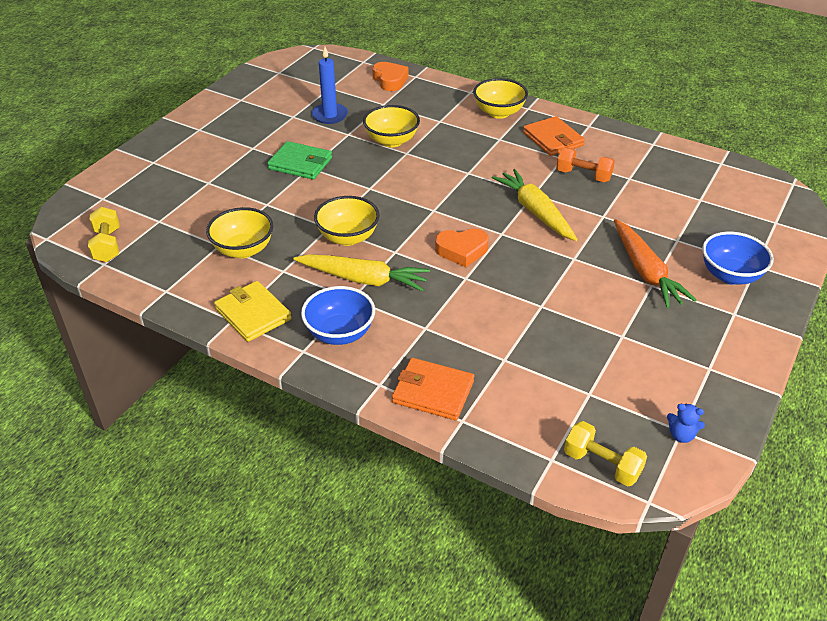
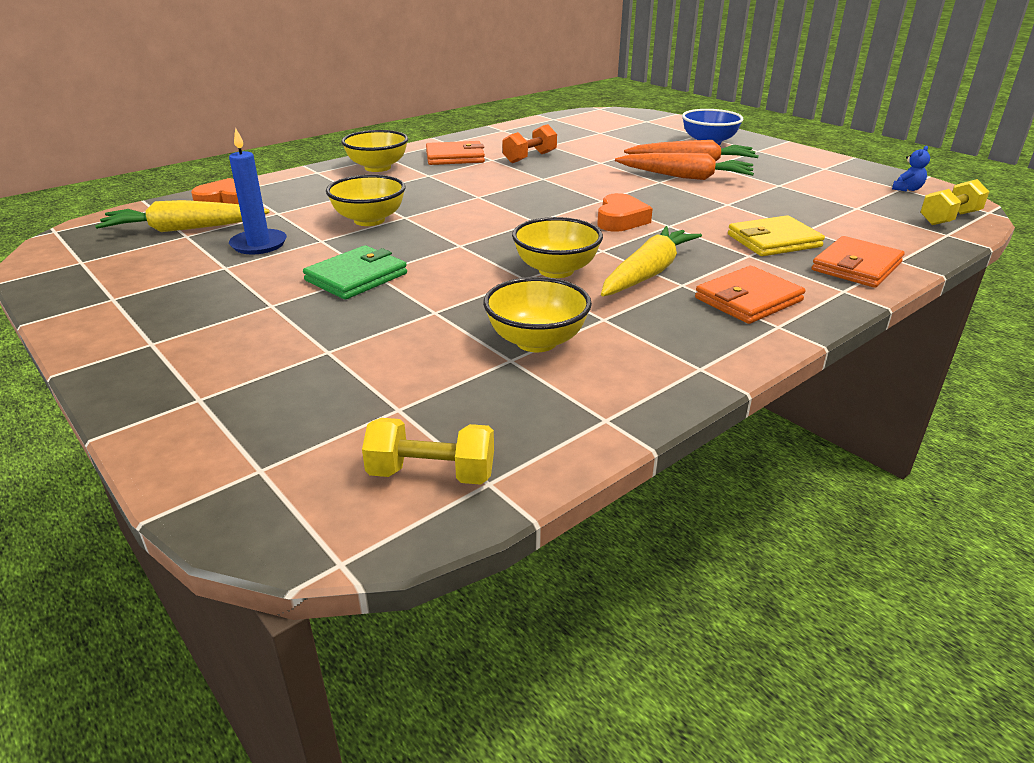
camera: 70 degrees left, 10 degrees down
(253, 314) = (692, 351): yellow wallet -> yellow wallet (774, 241)
(340, 333) = (748, 299): blue bowl -> orange wallet
(535, 212) = (574, 182): yellow carrot -> yellow carrot (184, 229)
(599, 272) = (685, 177): none -> orange carrot

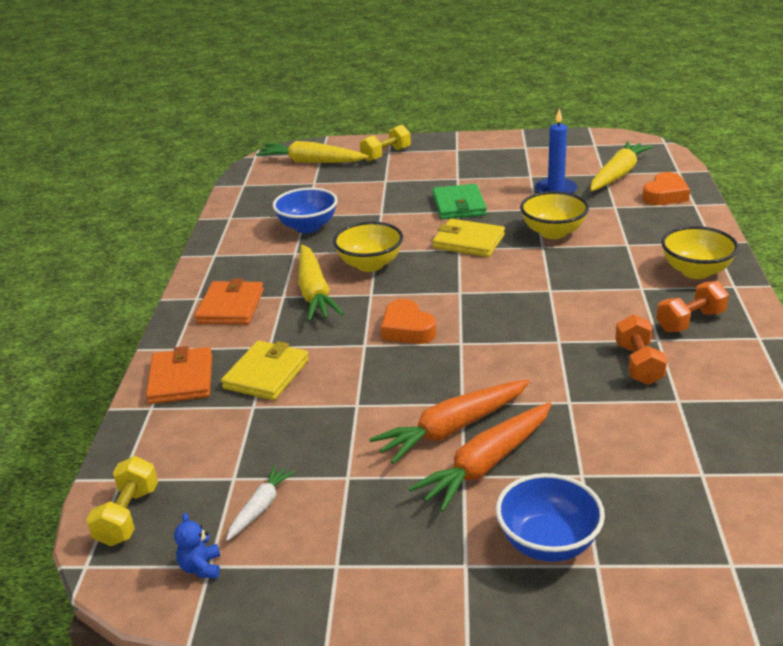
camera: 135 degrees right, 0 degrees up
(311, 460) = (311, 162): none -> yellow carrot
(431, 474) = (266, 177): yellow dumbbell -> yellow dumbbell (386, 155)
(439, 245) = (468, 242): none -> yellow wallet
(455, 157) = (690, 321): orange wallet -> orange dumbbell
(536, 341) = (308, 227): yellow bowl -> blue bowl
(849, 193) = (260, 507): none -> white carrot

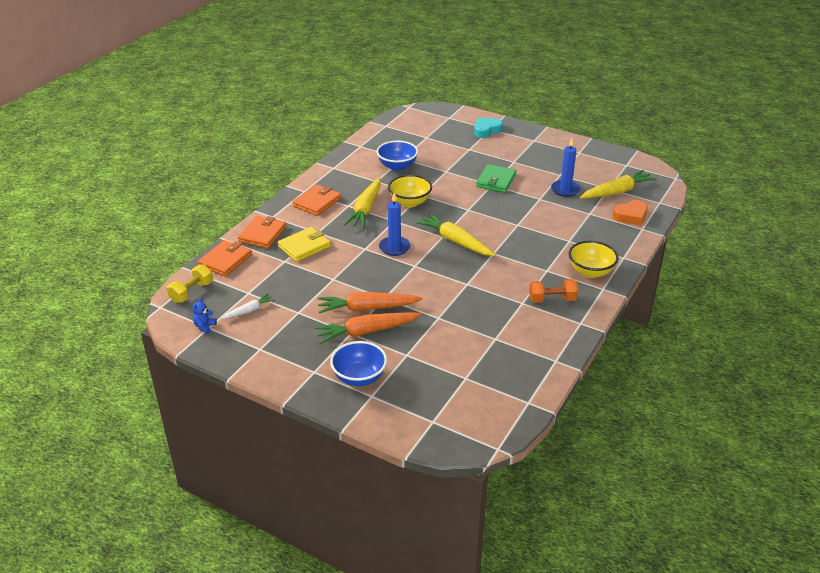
camera: 25 degrees right, 5 degrees up
(148, 441) = (225, 260): none -> orange wallet
(311, 162) = (437, 122): yellow carrot -> yellow carrot (455, 241)
(386, 155) = (486, 130): yellow dumbbell -> turquoise heart
(407, 329) = (394, 247): orange heart -> blue candle
(468, 242) = (478, 207): yellow wallet -> none
(553, 232) = (533, 218): yellow bowl -> none
(638, 364) = (496, 312): orange dumbbell -> none

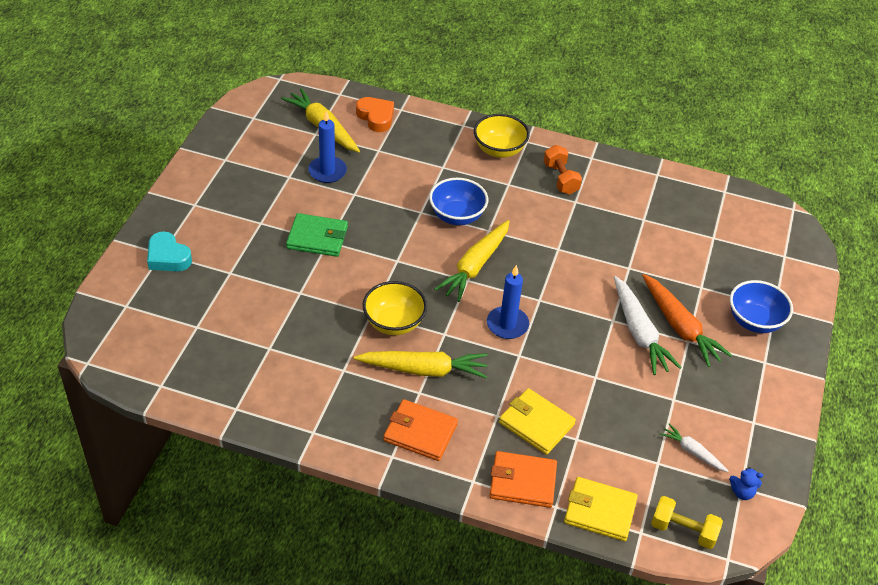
camera: 105 degrees left, 10 degrees up
(225, 260) = (600, 511): orange wallet -> yellow wallet
(367, 308) = (639, 333): orange carrot -> white carrot
(397, 166) = (296, 350): blue bowl -> blue bowl (457, 216)

